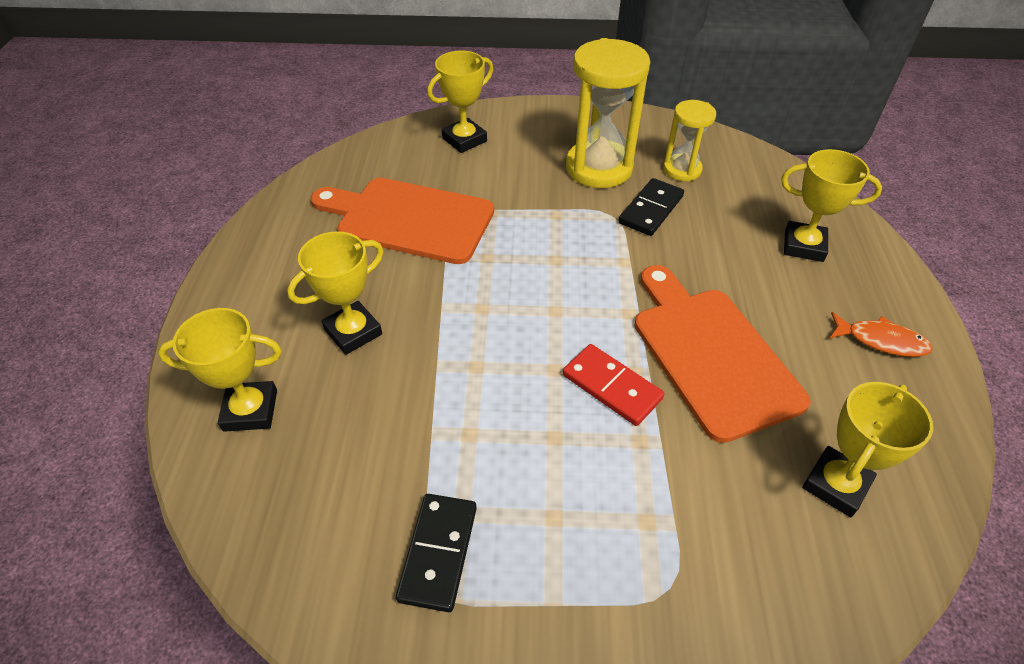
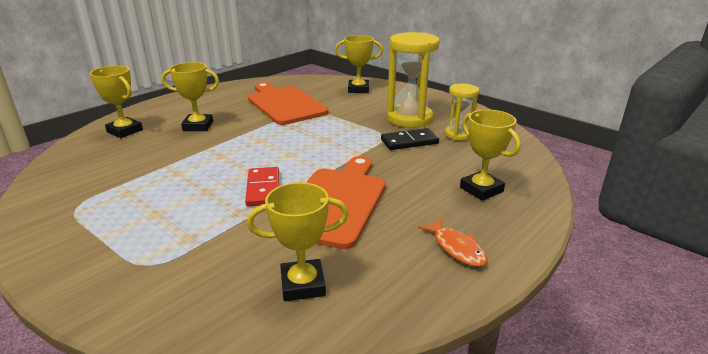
camera: 40 degrees right, 20 degrees down
(438, 553) = (97, 199): black domino -> none

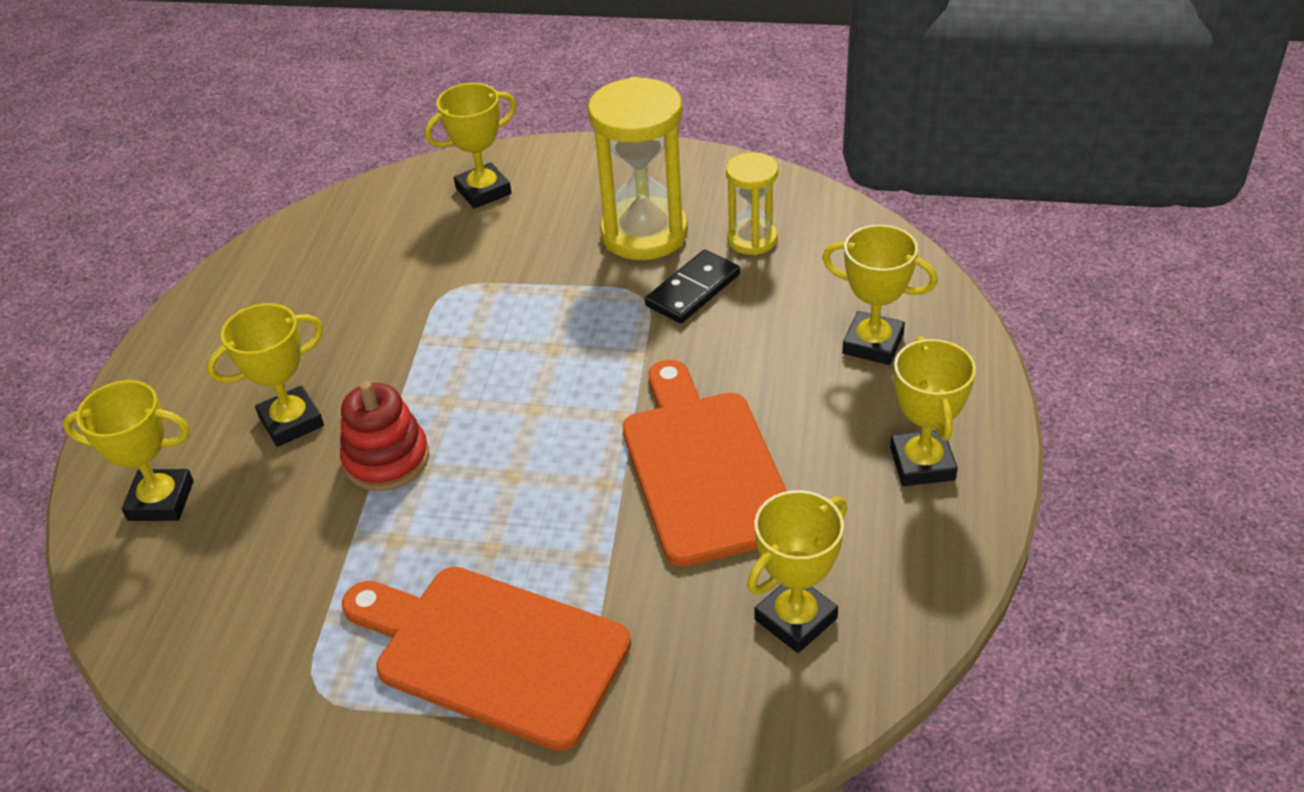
camera: 30 degrees left, 15 degrees up
(212, 148) = (386, 459): none -> red stacking toy
(263, 189) = (573, 498): red domino -> none
(284, 104) = (388, 291): orange cutting board -> orange cutting board (492, 652)
(456, 248) = (922, 464): orange fish -> yellow trophy

